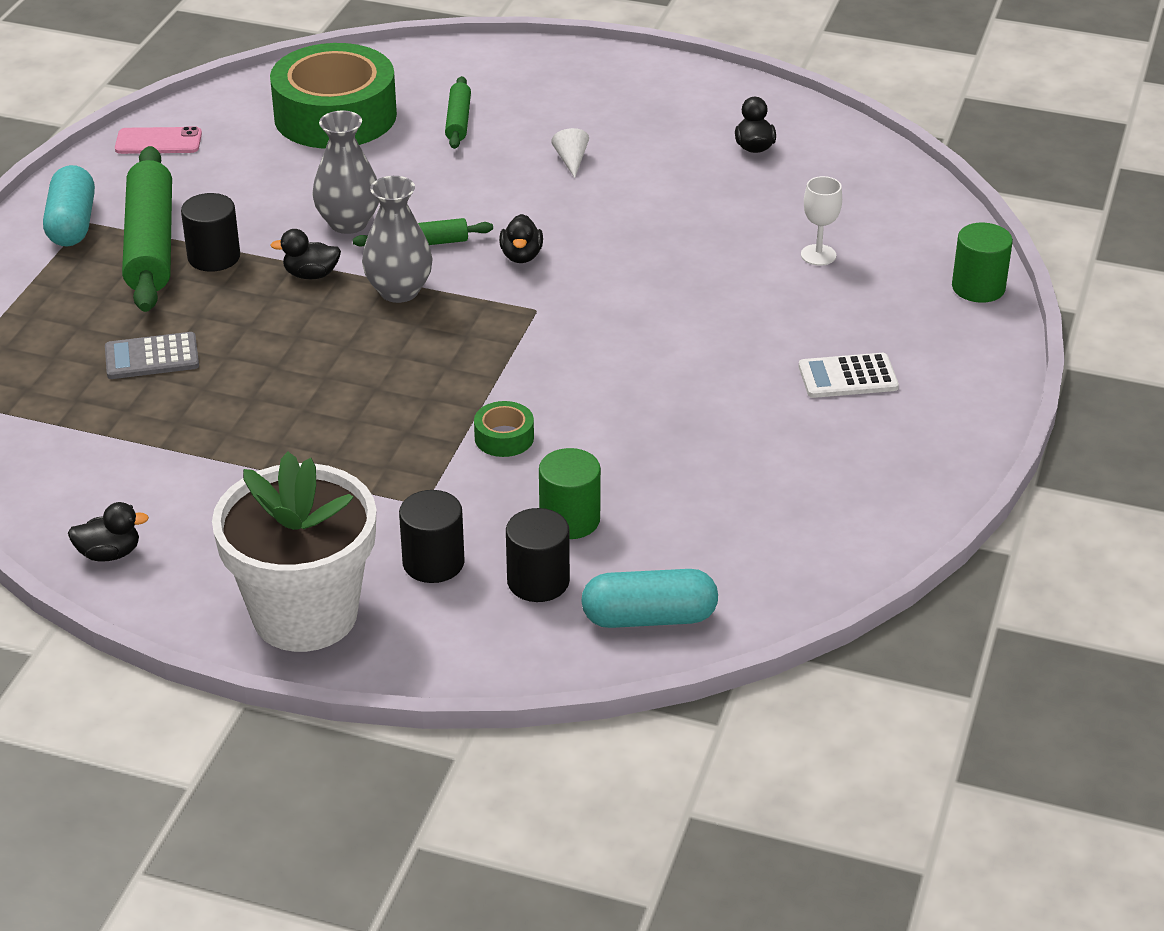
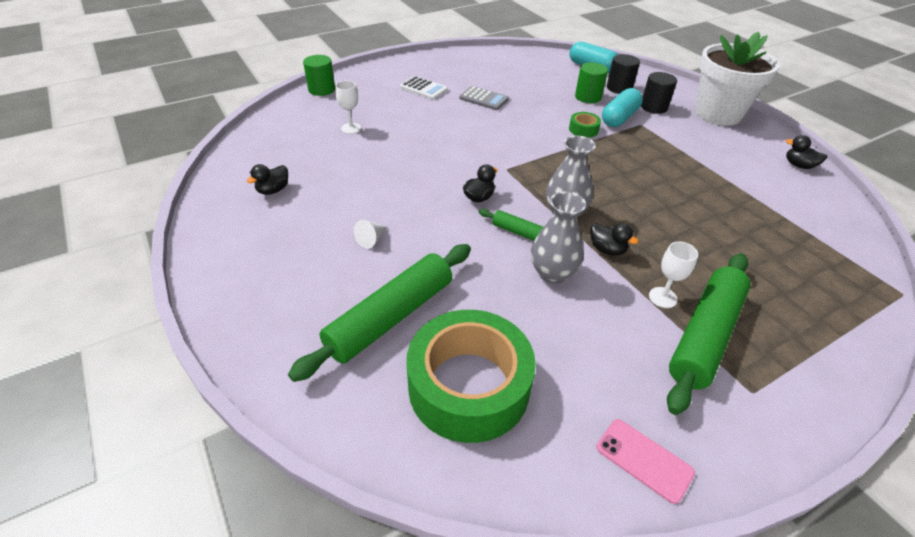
camera: 140 degrees left, 5 degrees up
(72, 224) = (765, 396): turquoise capsule -> turquoise capsule (619, 118)
(152, 357) = (740, 247): grey calculator -> grey calculator (483, 99)
(214, 257) = (663, 297): black cylinder -> white goblet
(458, 121) = (391, 317): green rolling pin -> green rolling pin, size x1.99

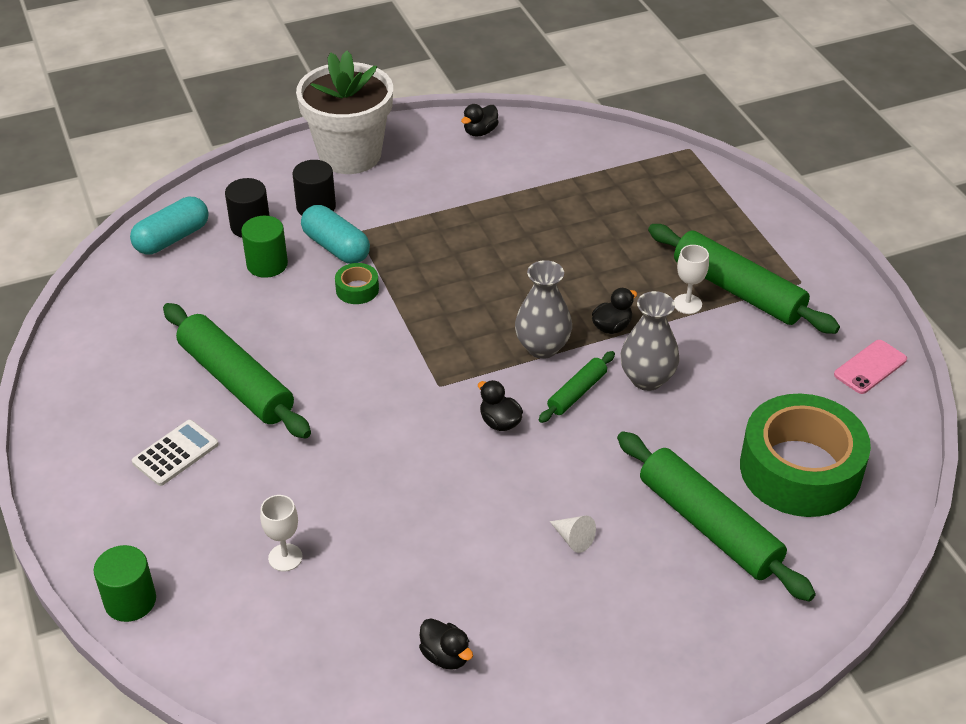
camera: 80 degrees left, 0 degrees up
(483, 99) = (236, 381): grey calculator -> green rolling pin

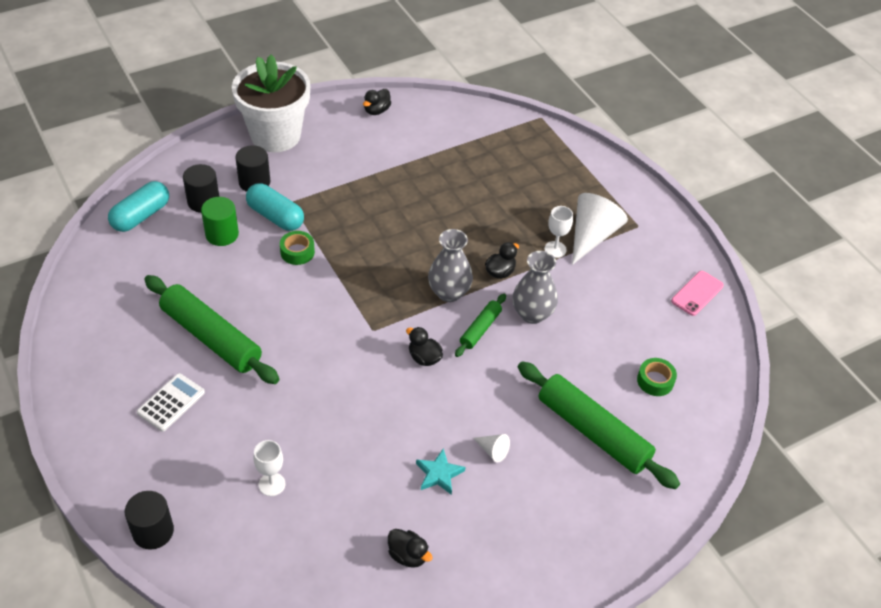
camera: 10 degrees left, 5 degrees up
(130, 601) = (153, 531): green cylinder -> black cylinder
(499, 561) = (439, 474): none -> turquoise star
(738, 290) = (592, 236): green rolling pin -> white cone
(800, 469) = (655, 381): green tape -> green tape, size x0.40

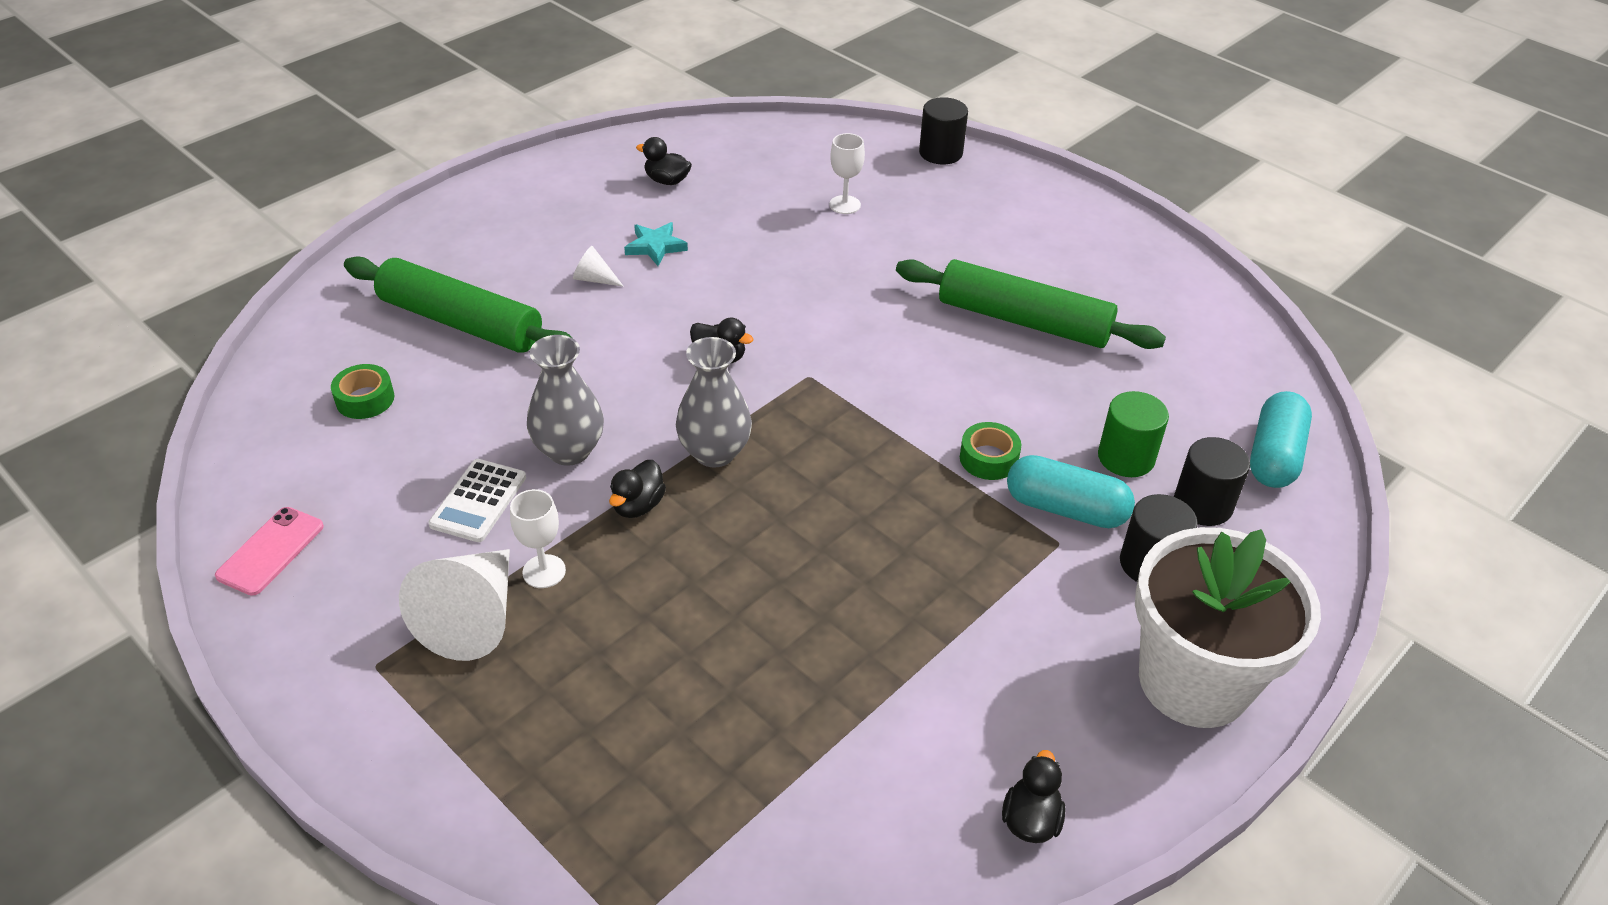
camera: 165 degrees right, 5 degrees down
(171, 402) = (1014, 248): white calculator -> white calculator (478, 501)
(480, 329) = (648, 411): green rolling pin -> none

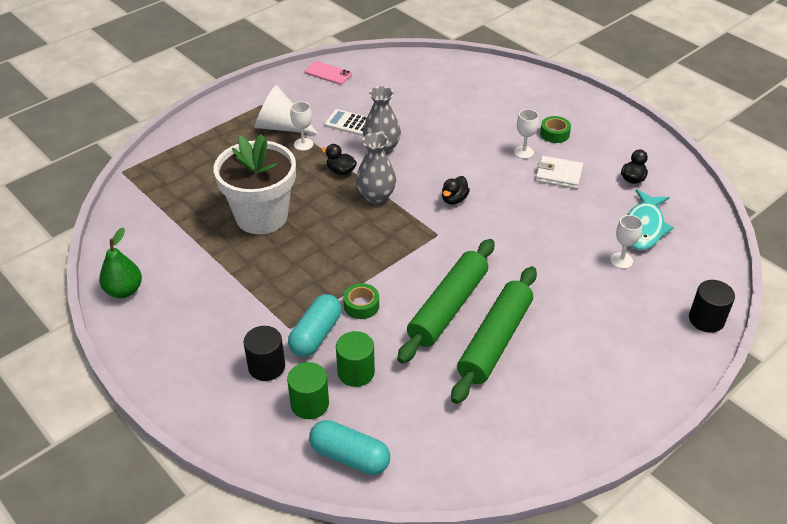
camera: 95 degrees right, 0 degrees up
(365, 399) = (422, 86): green tape -> green tape (554, 134)
(461, 322) = (481, 109): green rolling pin -> green rolling pin (448, 307)
(594, 279) = (523, 152): white cone -> white goblet
(655, 246) = (558, 175): turquoise star -> white wallet
(775, 181) = (644, 227): none -> turquoise fish
(1030, 820) = (124, 291): black duck -> green pear
(1193, 681) = (181, 369): white flower pot -> white flower pot (261, 216)
(1202, 505) = (309, 404): black cylinder -> green cylinder

